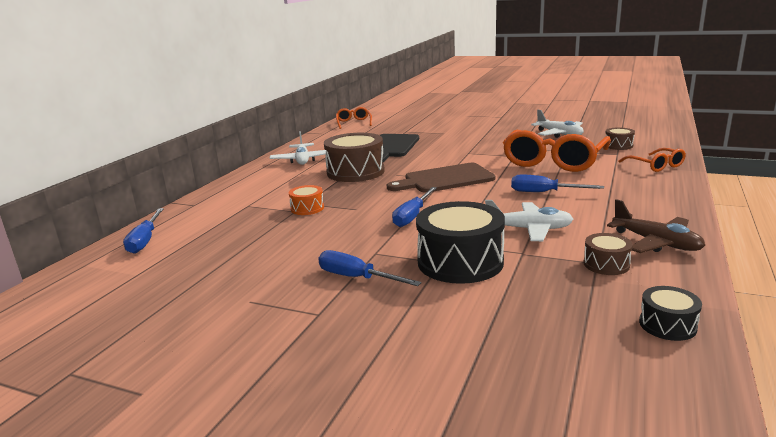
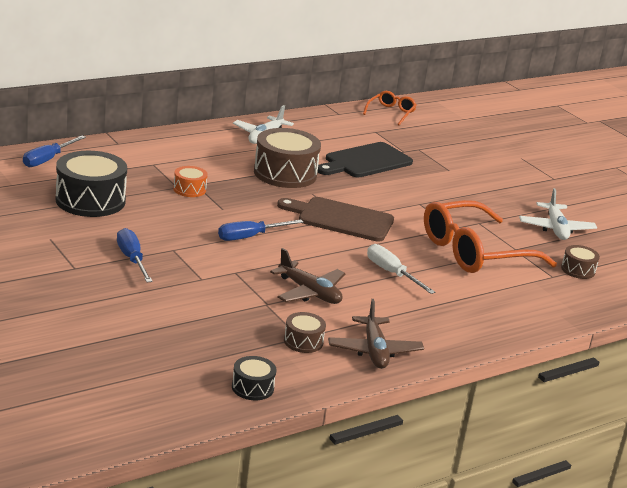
camera: 30 degrees right, 5 degrees up
(460, 262) = (214, 286): black drum -> black drum (90, 200)
(529, 229) = (309, 292): white plane -> brown plane
(544, 192) = (391, 273): blue screwdriver -> white screwdriver
(655, 165) = (553, 304): orange glasses -> none

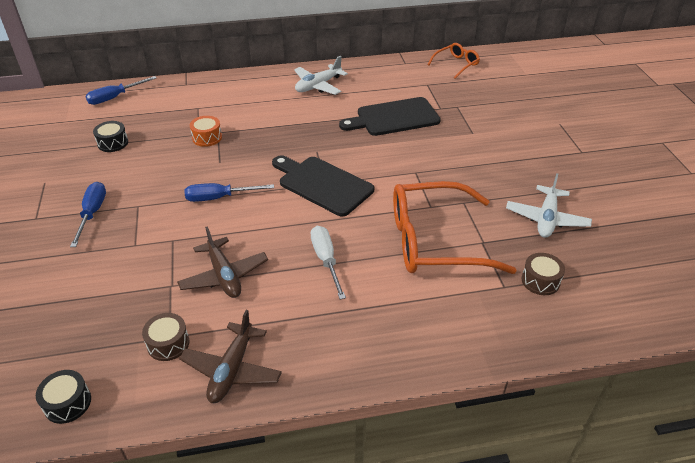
camera: 25 degrees right, 15 degrees up
(90, 200) = (113, 143): black drum -> black drum, size x0.49
(285, 173) = (307, 126): brown drum -> none
(341, 219) = (323, 184): brown cutting board -> black cutting board

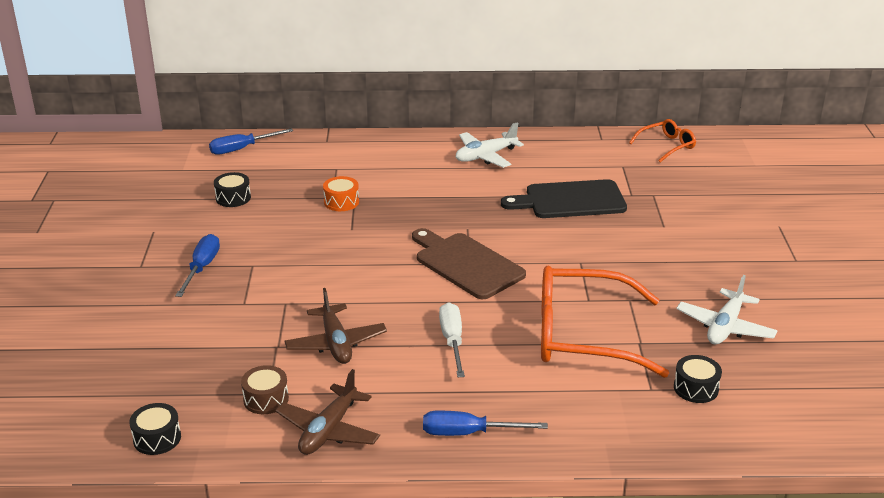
camera: 10 degrees right, 10 degrees down
(219, 198) = (344, 266): blue screwdriver -> blue screwdriver (468, 433)
(323, 184) = (466, 264): black cutting board -> brown cutting board
(540, 281) = (696, 388): brown drum -> black drum

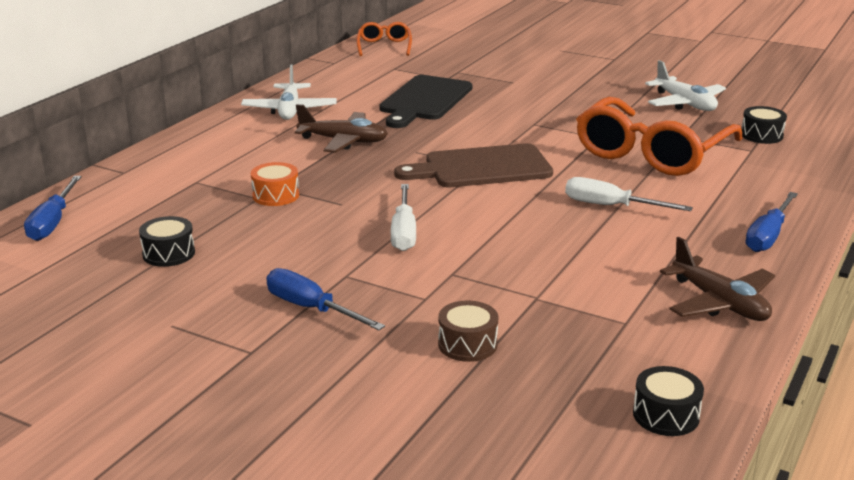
camera: 60 degrees left, 5 degrees down
(266, 399) = (636, 326): brown drum -> brown drum (467, 344)
(329, 266) = (404, 232): none -> white screwdriver
(336, 343) = (562, 263): brown plane -> brown plane (343, 141)

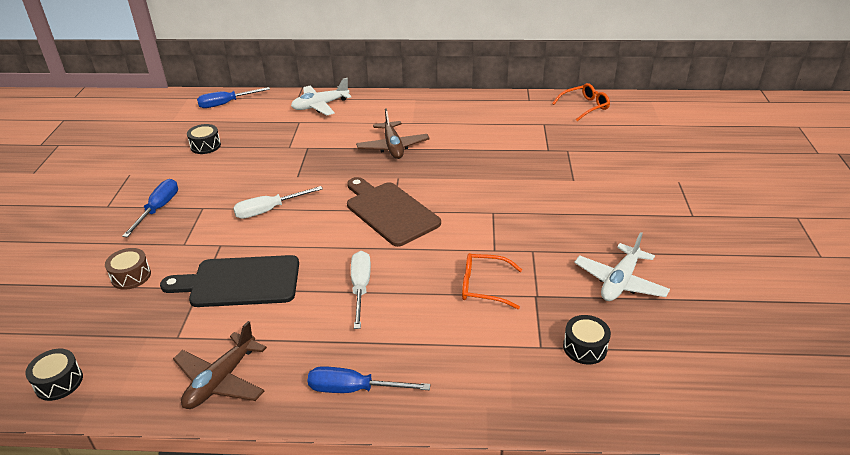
camera: 65 degrees right, 10 degrees up
(275, 195) = (295, 151): orange drum -> none
(290, 110) = (427, 113): white plane -> white plane (320, 106)
(424, 100) = (493, 154): black cutting board -> black cutting board (240, 282)
(652, 152) = (484, 286): orange glasses -> orange glasses, size x0.49

